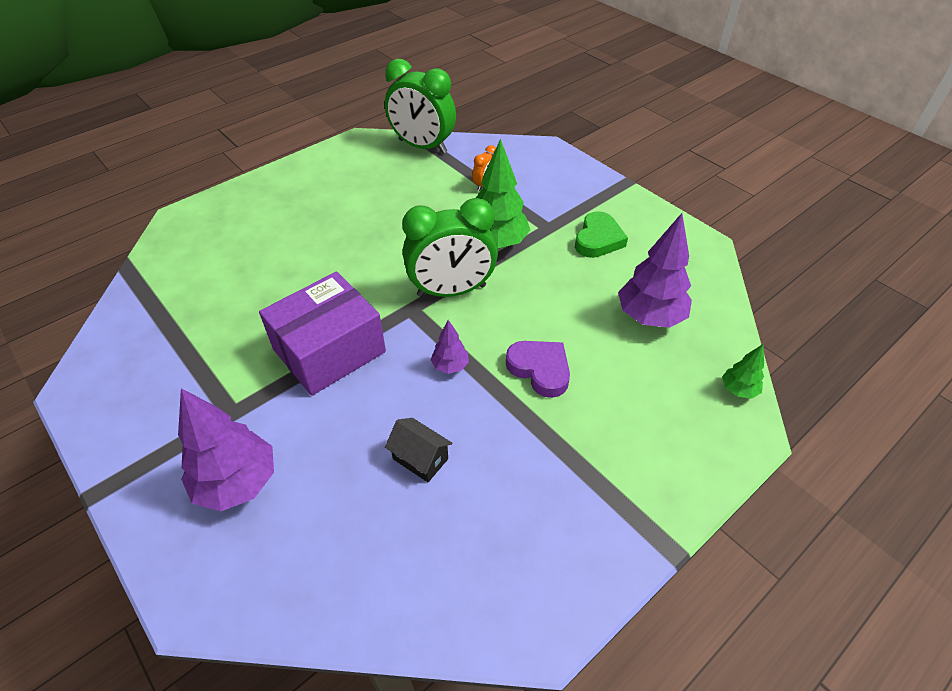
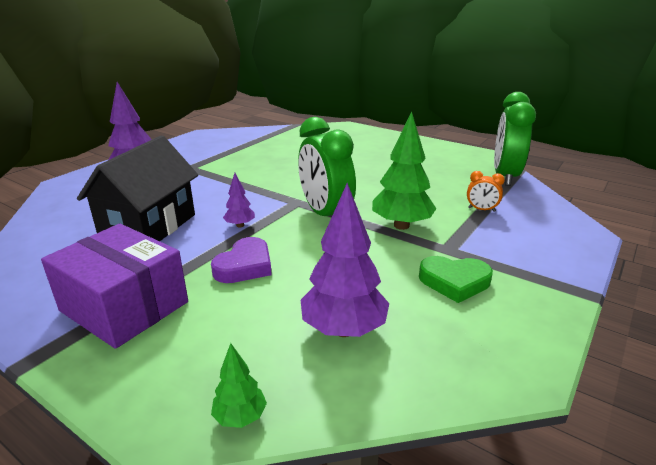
camera: 75 degrees right, 20 degrees down
(329, 350) = (245, 183): purple box -> purple box (124, 306)
(420, 459) = (149, 227): black house -> black house, size x2.28

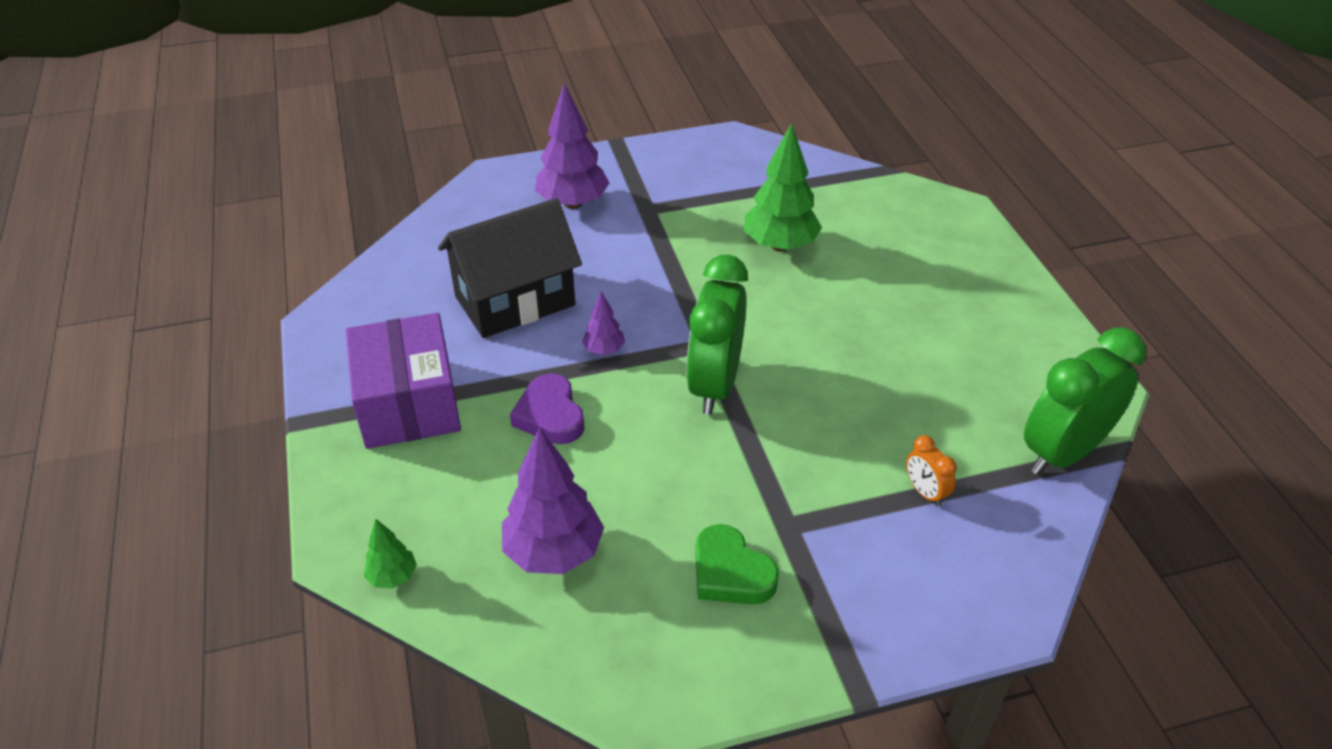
camera: 40 degrees right, 15 degrees up
(245, 266) = (550, 415): purple heart -> purple heart turned 90 degrees clockwise
(401, 225) = (781, 456): green tree -> green tree (780, 245)

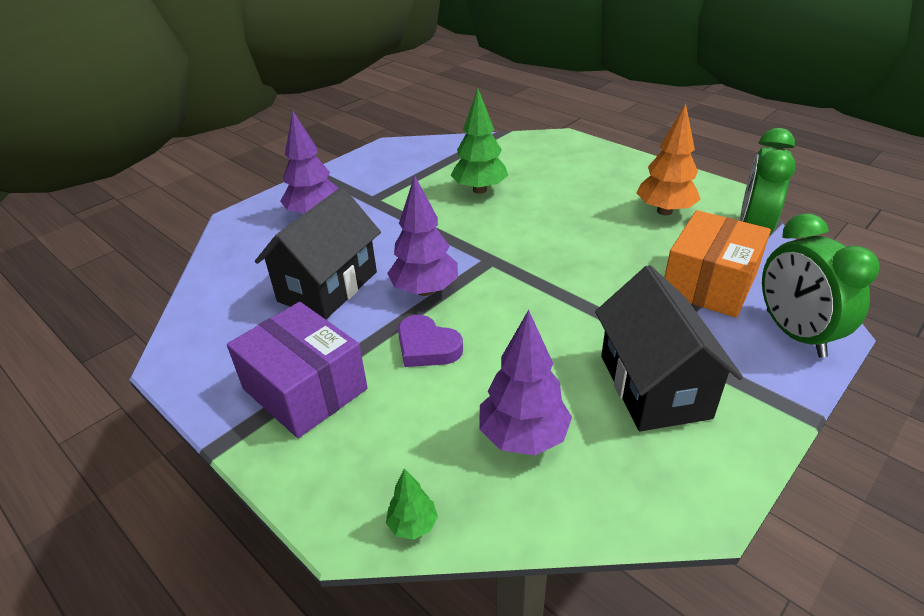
camera: 30 degrees left, 5 degrees down
(604, 350) = (425, 290): purple tree -> purple tree, size x2.00
(714, 385) = (521, 280): green clock -> green clock (794, 333)
(730, 572) = (654, 386): green heart -> black house
(925, 492) = (709, 283): orange clock -> orange box
(978, 373) = (664, 211): none -> orange tree

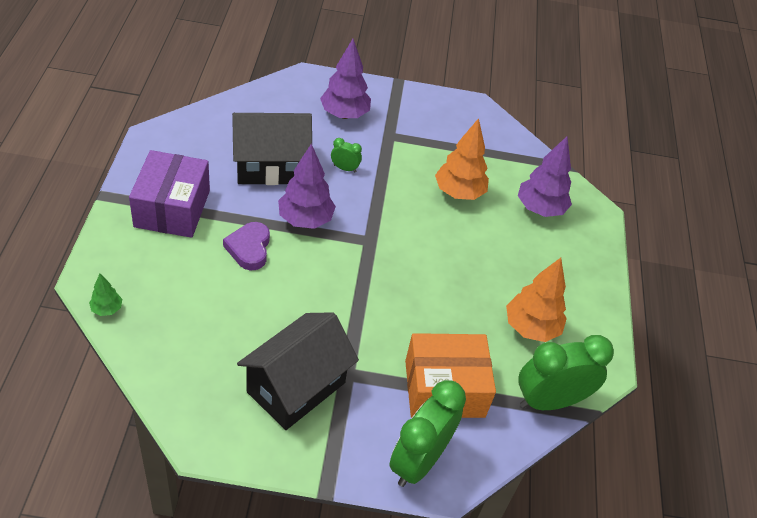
camera: 45 degrees right, 10 degrees up
(383, 240) = (344, 168): none -> green clock
(479, 190) = (459, 192): green tree -> orange tree
(523, 437) = (203, 332): purple tree -> purple tree (540, 209)

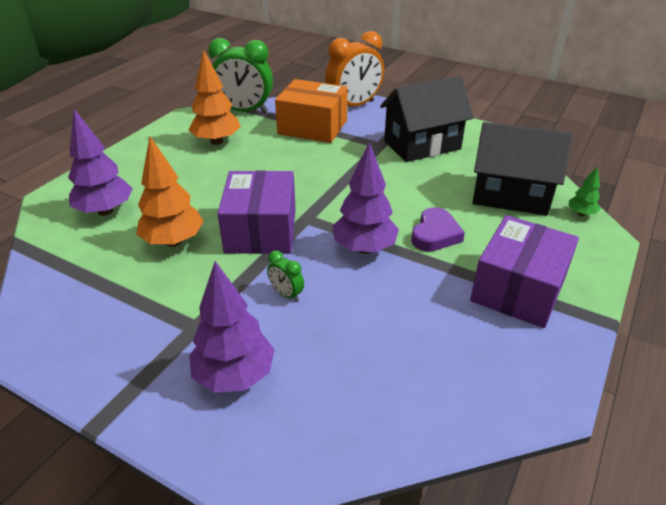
camera: 150 degrees left, 10 degrees down
(271, 167) = (382, 315): black house -> black house (510, 195)
(399, 218) = (261, 230): none -> purple box
(418, 461) = (354, 106): green clock -> orange clock

